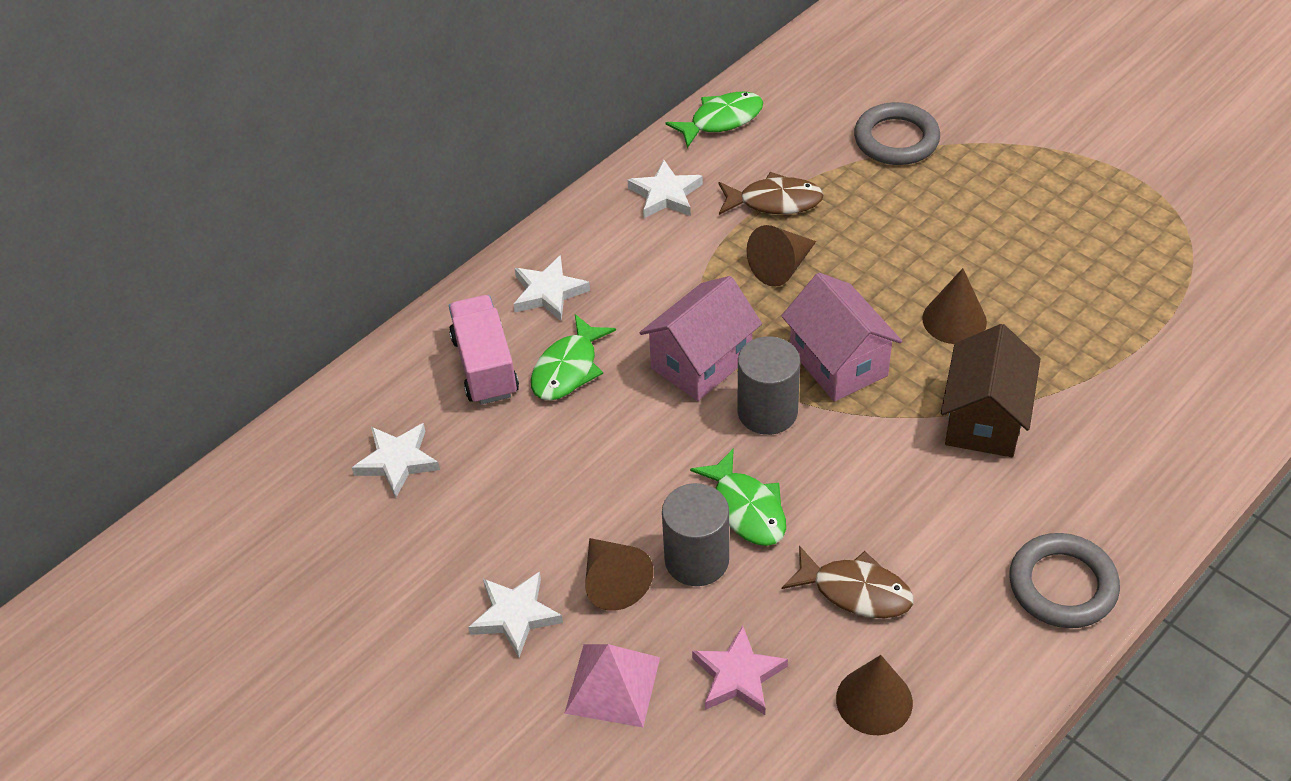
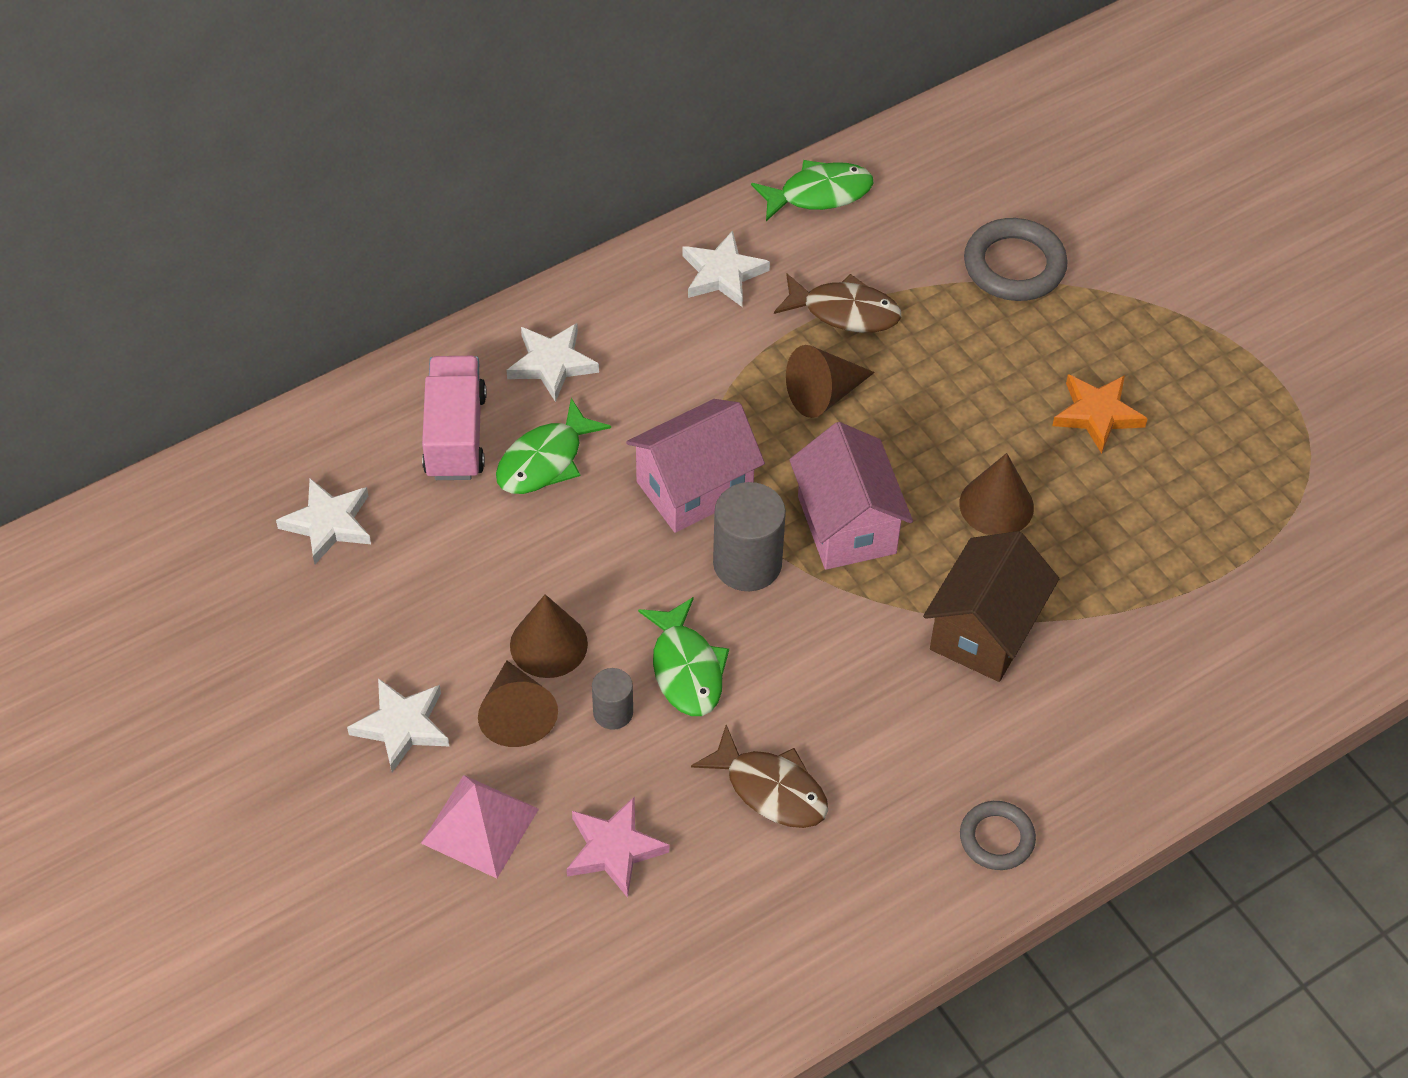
camera: 10 degrees right, 5 degrees up
(696, 560) = (613, 712): grey cylinder -> grey cylinder, size x0.56
(874, 700) = (747, 911): brown cone -> brown cone (548, 644)
(1006, 234) = (1097, 414): none -> orange star
(1062, 585) = (996, 838): grey ring -> grey ring, size x0.63

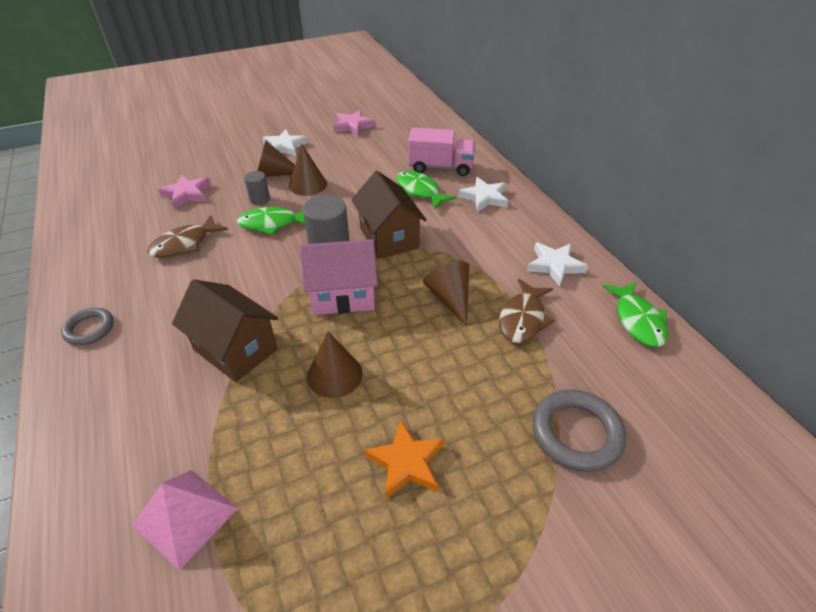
camera: 100 degrees right, 10 degrees down
(291, 614) = (353, 126): none -> pink star
(328, 524) = (397, 135): white star -> none
(480, 825) = (224, 162): pink pyramid -> pink pyramid (185, 517)
(694, 488) = (388, 238): pink house -> brown house

